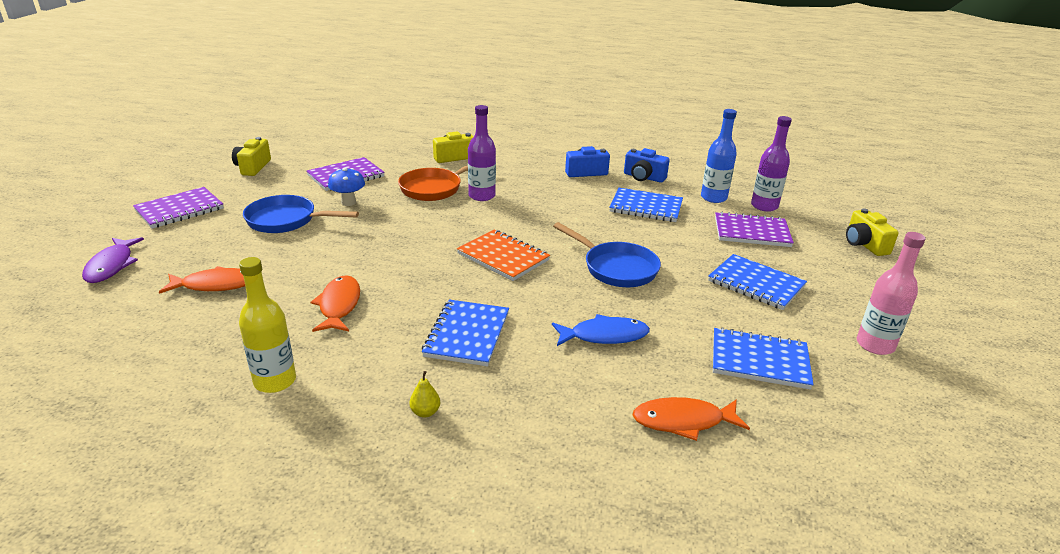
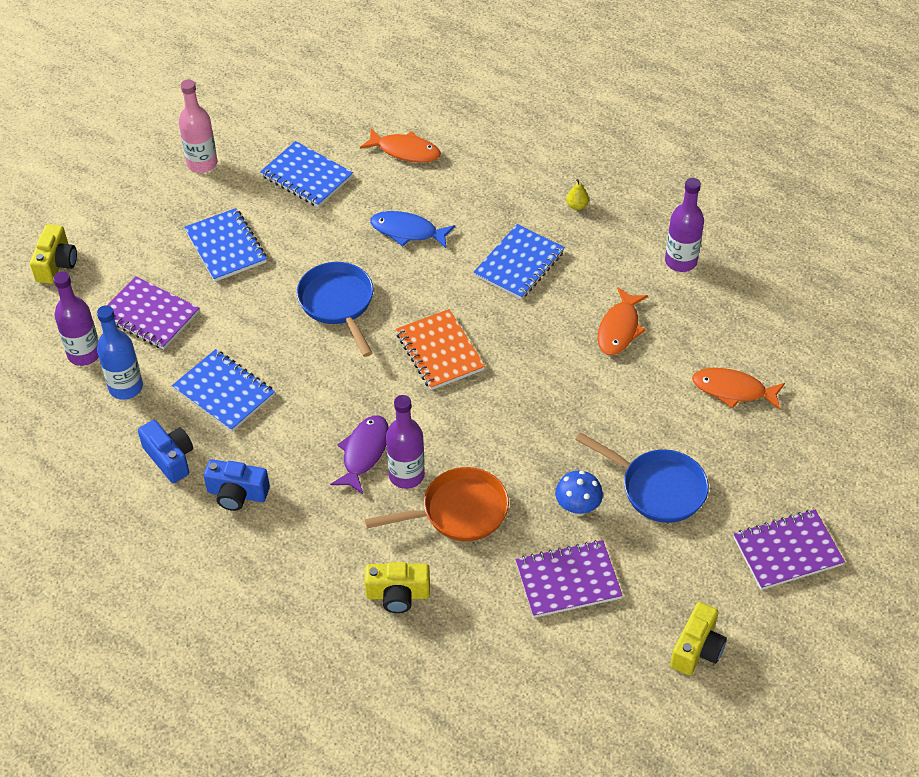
camera: 155 degrees left, 20 degrees up
(111, 266) = (842, 452): purple fish -> purple fish (364, 453)
(275, 381) = (680, 261): yellow bottle -> purple bottle

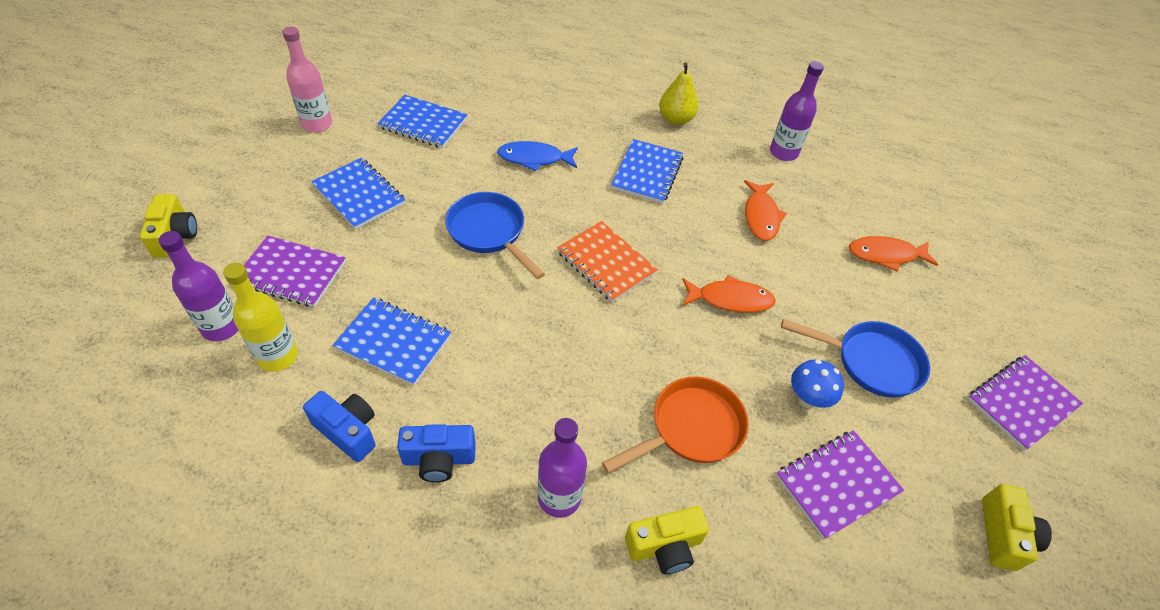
camera: 20 degrees left, 0 degrees up
(126, 387) = (278, 356): blue bottle -> yellow bottle
(364, 453) = (567, 381): purple fish -> none
(405, 151) = (508, 93): orange fish -> orange fish (730, 299)
(406, 475) = (621, 398): purple bottle -> purple bottle (559, 497)
(577, 206) = (675, 119): yellow pear -> yellow pear, size x1.91

